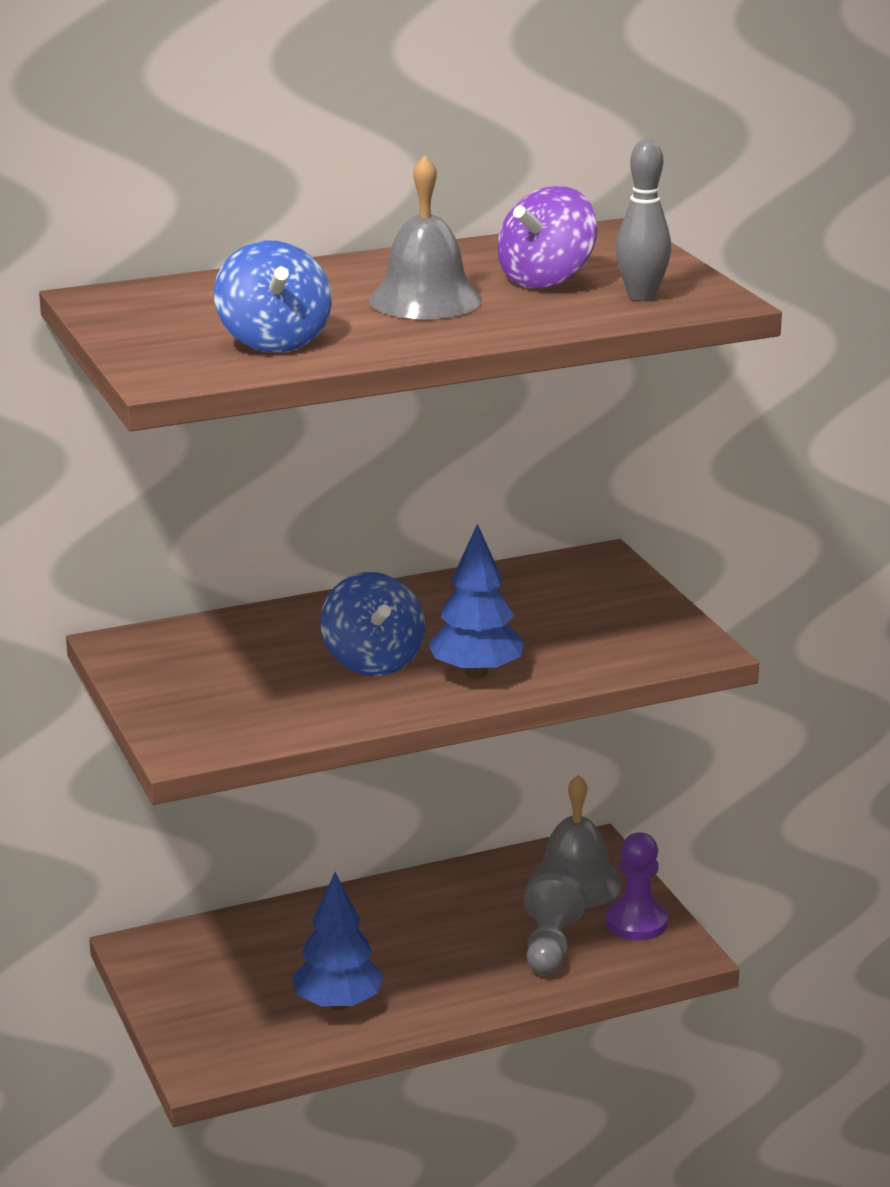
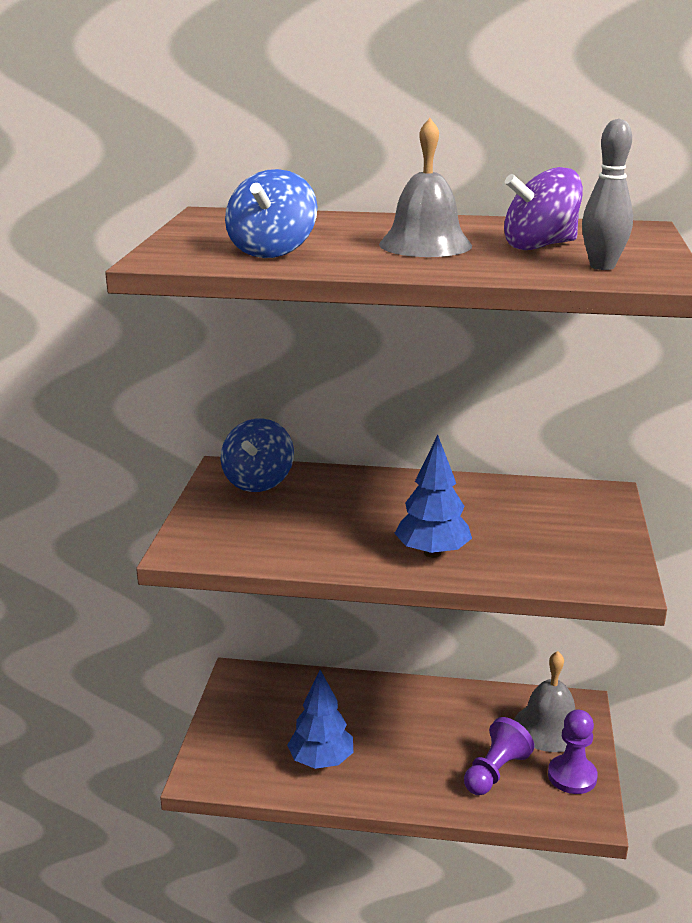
camera: 30 degrees right, 0 degrees up
(373, 662) = (369, 524): blue spinning top -> blue spinning top (258, 482)
(550, 946) = (495, 772): grey pawn -> purple pawn

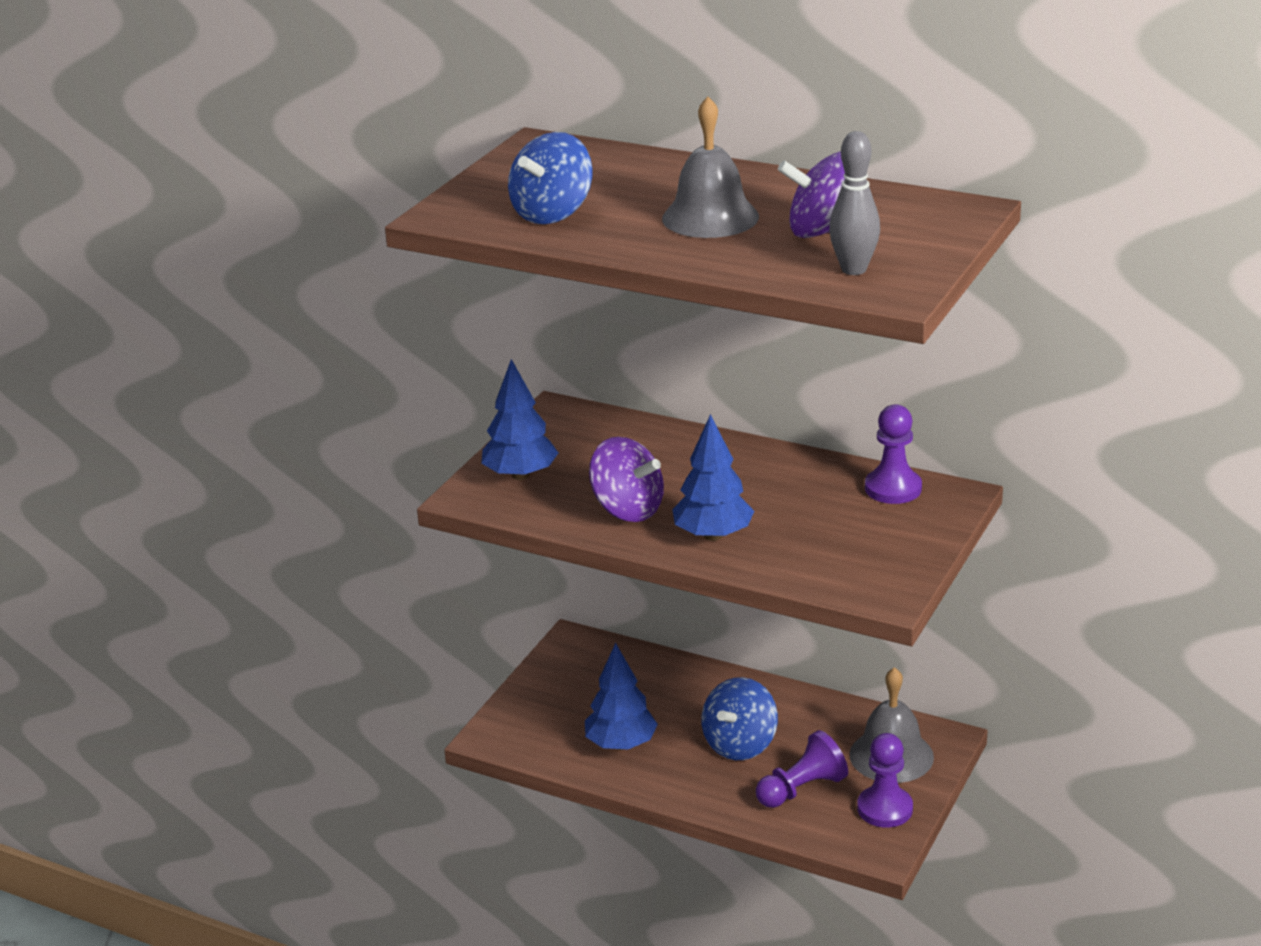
camera: 20 degrees right, 5 degrees up
(223, 525) = (520, 475): none -> blue tree
(258, 482) = (582, 430): blue spinning top -> blue spinning top (740, 744)
(340, 541) = (627, 509): none -> purple spinning top
(554, 495) = (893, 488): none -> purple pawn

